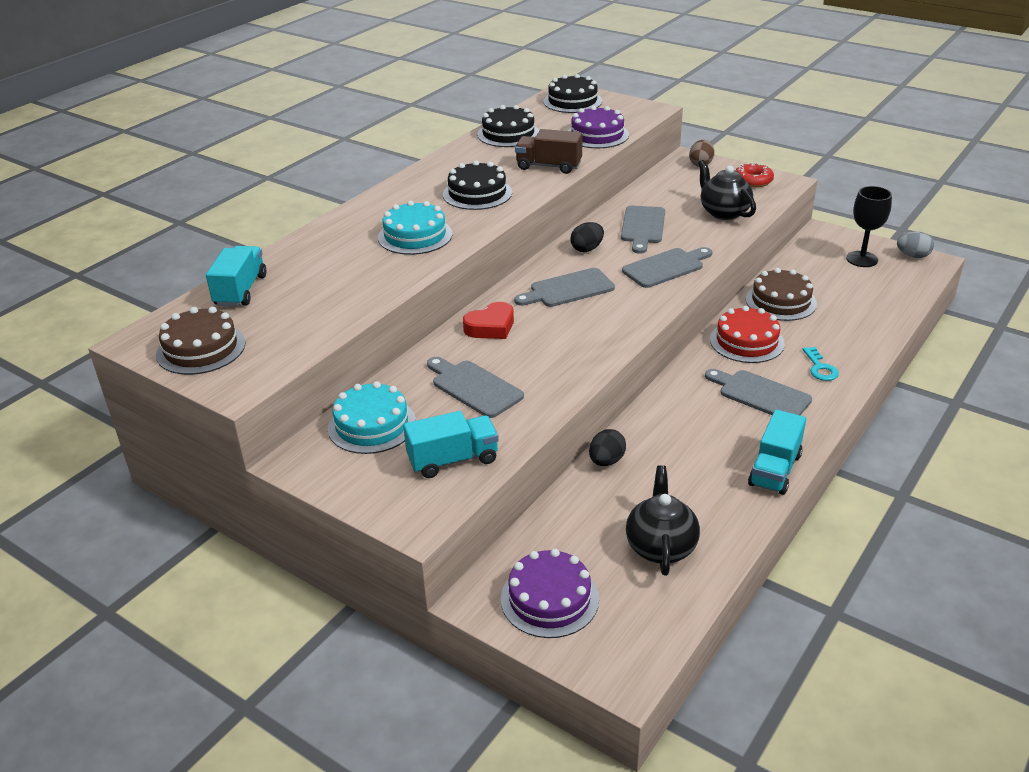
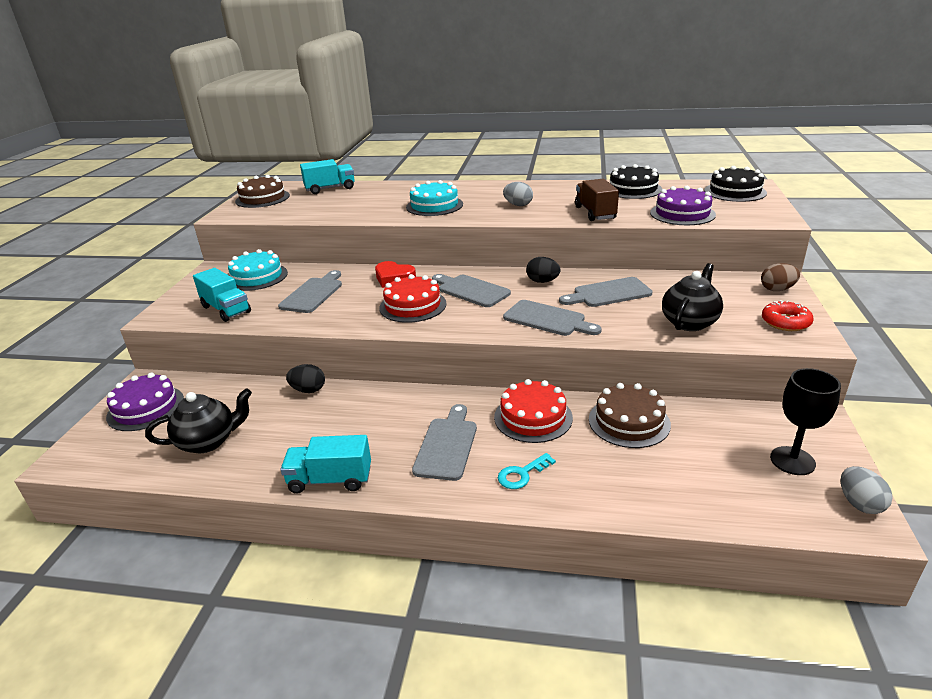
camera: 65 degrees right, 5 degrees down
(477, 193) = (518, 205): black cake -> grey egg
(571, 329) = (413, 306): none -> red cake

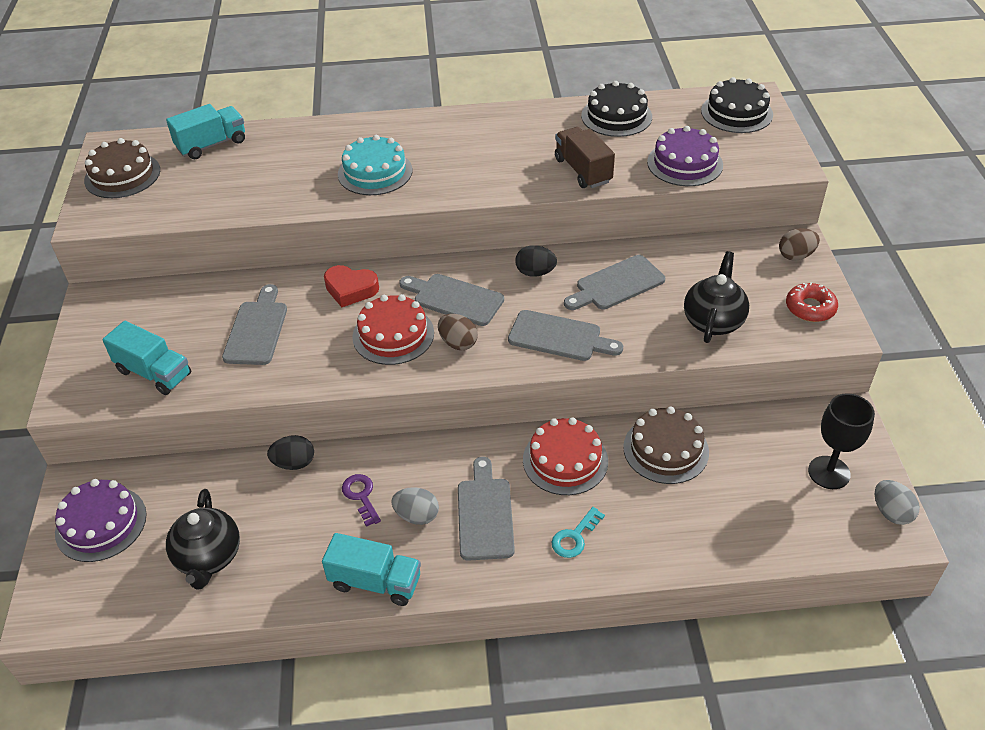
camera: 15 degrees left, 15 degrees up
(208, 441) = (209, 557): black teapot -> black teapot turned 120 degrees clockwise
(257, 277) = (164, 307): turquoise cake -> none
(330, 480) = (375, 582): turquoise truck -> turquoise truck turned 150 degrees counterclockwise
(349, 418) = (361, 496): none -> purple key
(461, 315) = (458, 343): none -> brown egg
(518, 205) = (483, 162): grey egg -> grey egg (417, 516)

